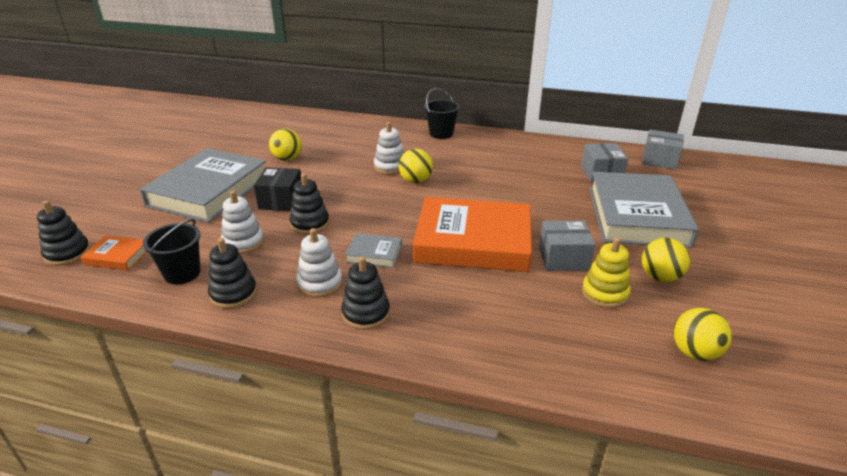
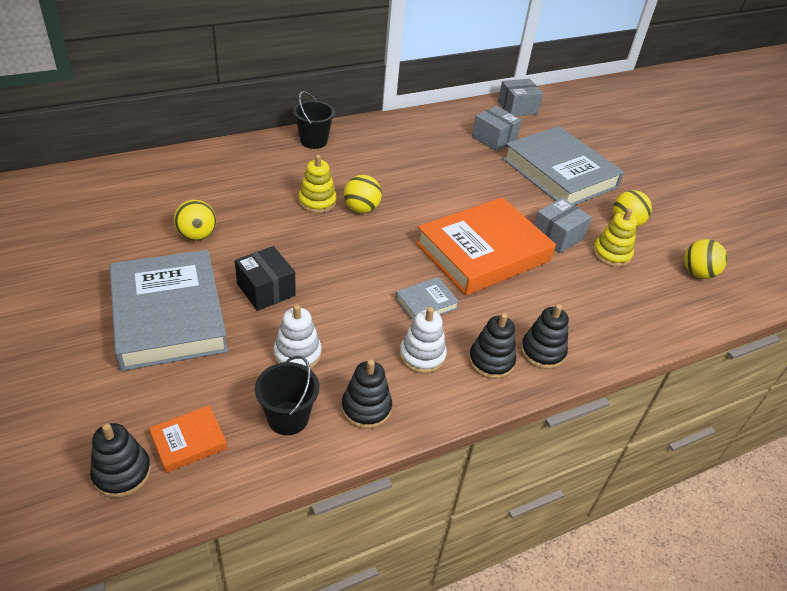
camera: 45 degrees left, 10 degrees up
(310, 224) = (331, 301): black stacking toy -> black stacking toy (542, 352)
(390, 167) = (317, 202): white stacking toy -> yellow stacking toy

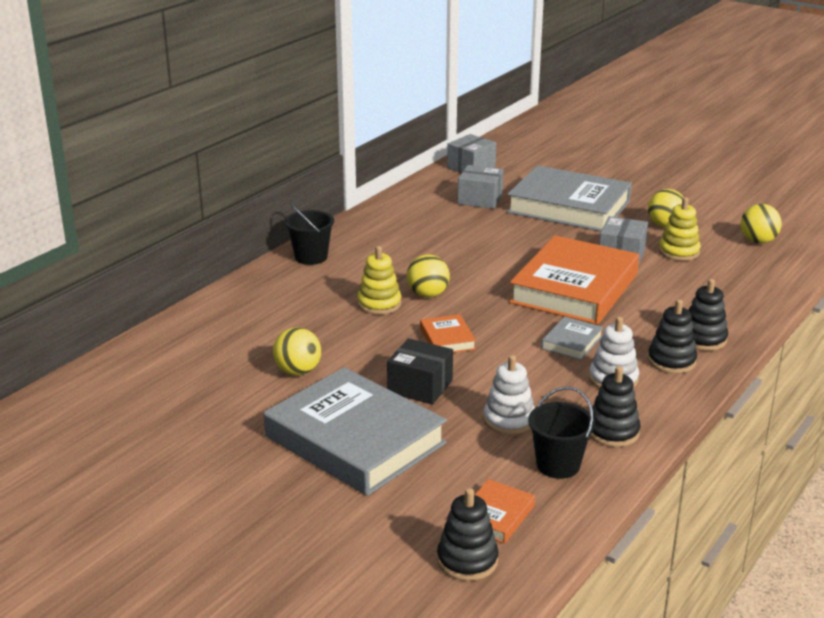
camera: 25 degrees left, 15 degrees down
(333, 255) = (447, 339): none -> orange book

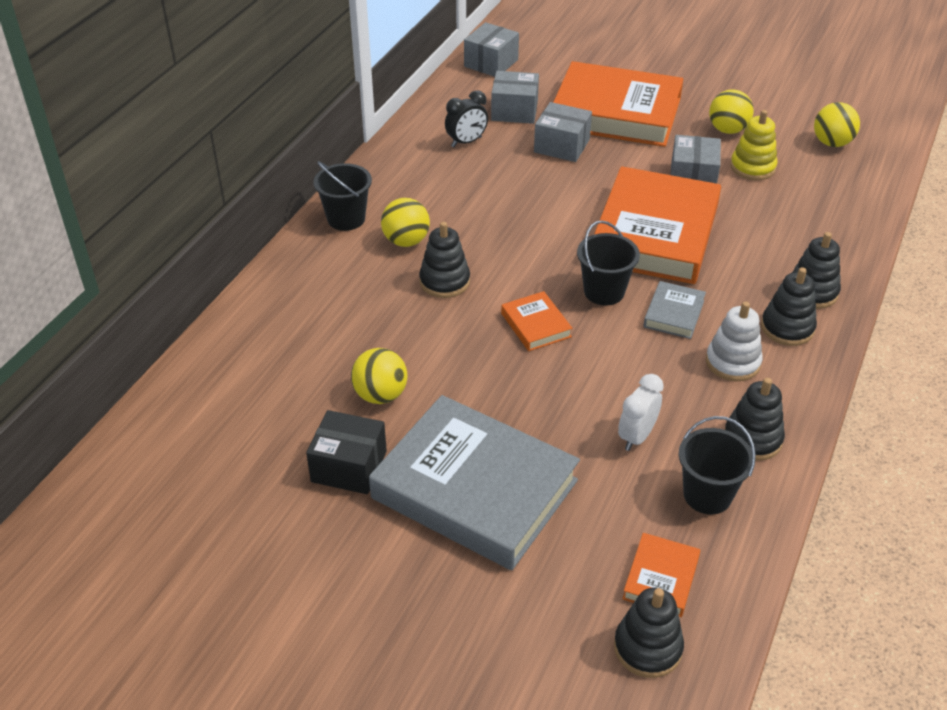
camera: 10 degrees left, 15 degrees up
(379, 304) = (444, 281): yellow stacking toy -> black stacking toy
(420, 386) = (525, 400): black box -> black box (349, 466)
(428, 295) = (495, 261): yellow ball -> yellow ball (406, 241)
(431, 216) = (466, 142): none -> black clock
(509, 420) = (636, 436): white stacking toy -> white clock
(513, 225) = (562, 146): none -> grey box
(515, 322) = (604, 292): none -> black bucket
(568, 207) = (616, 113): grey book -> orange book

